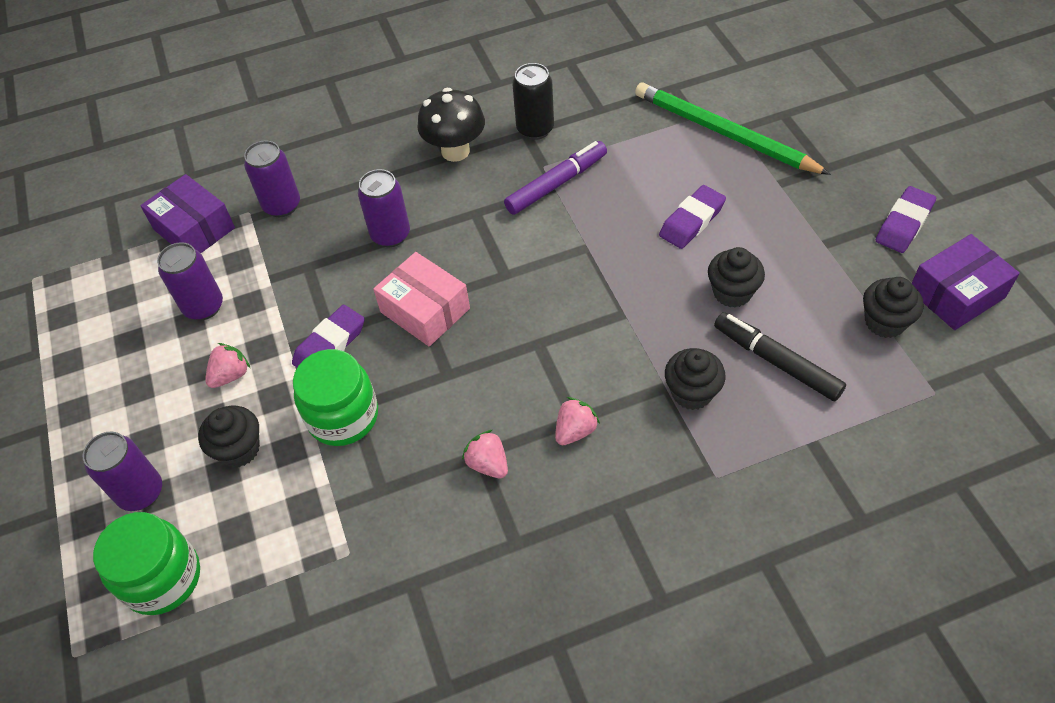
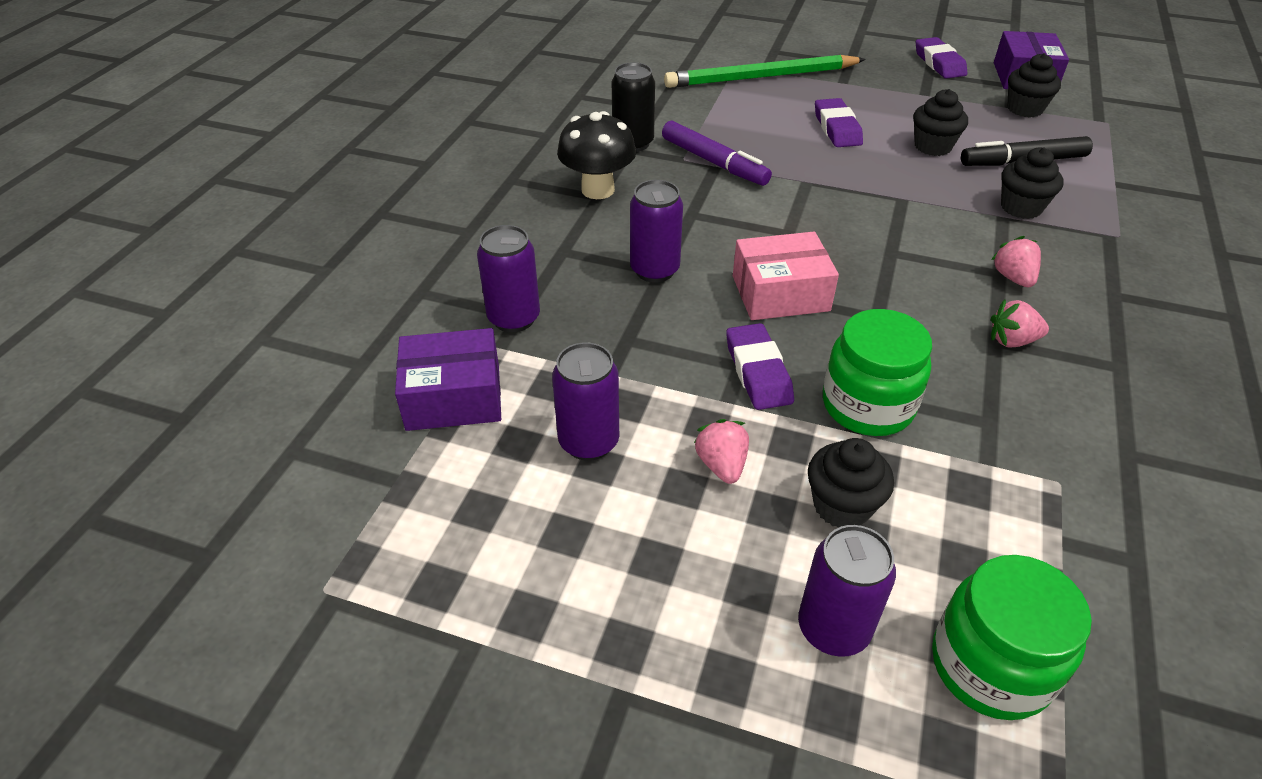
camera: 55 degrees left, 10 degrees down
(557, 184) = (714, 162): purple marker -> purple marker turned 135 degrees clockwise

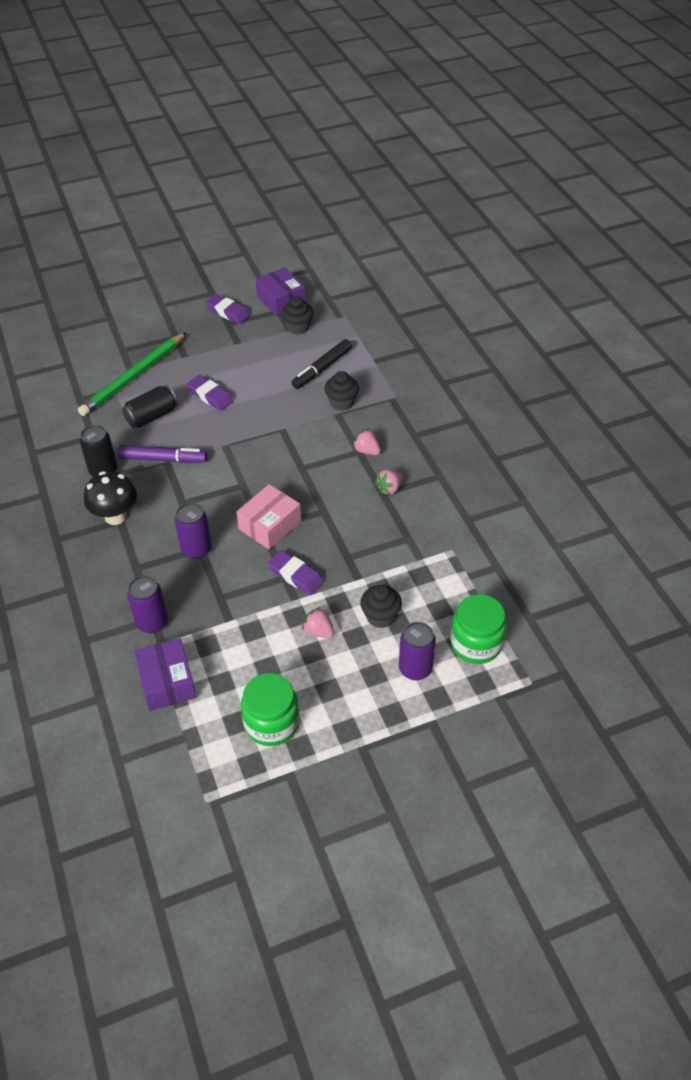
camera: 40 degrees left, 5 degrees up
(453, 397) = (167, 682): purple box -> purple box turned 60 degrees counterclockwise
(589, 442) = (253, 660): purple can -> none
(744, 118) = (152, 416): none -> black can
(867, 405) = (355, 562): green jar -> green jar (272, 723)
(932, 146) = (270, 382): black cupcake -> none

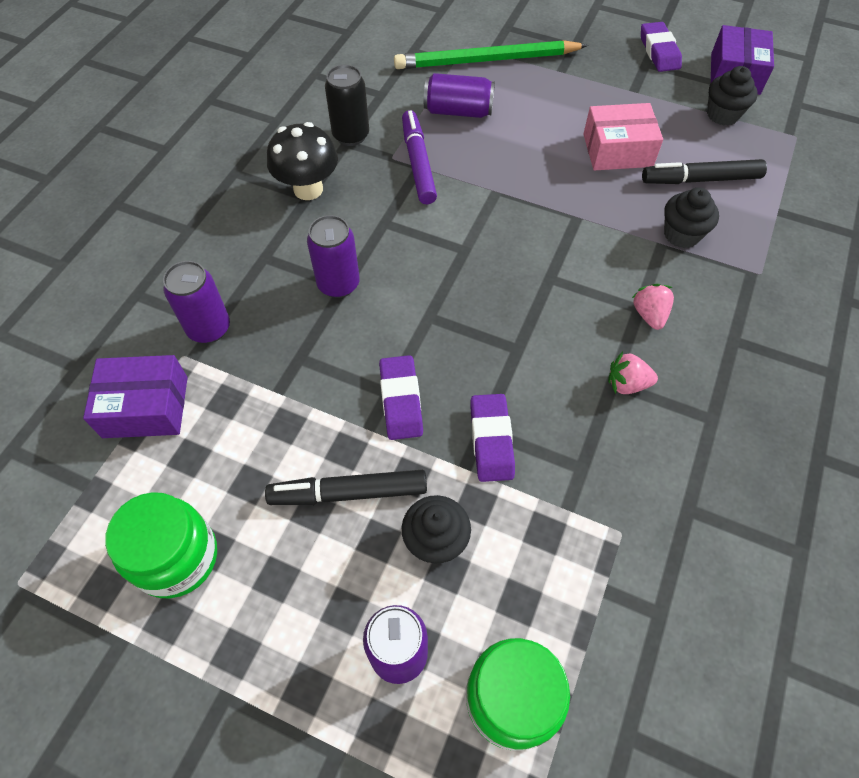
camera: 45 degrees right, 10 degrees up
(152, 416) = (458, 111): black can -> purple can
(163, 459) = (418, 163): purple marker -> purple marker turned 150 degrees counterclockwise
(167, 682) = (145, 407): purple box -> purple box turned 60 degrees clockwise
(210, 396) = (540, 128): purple eraser -> purple eraser (491, 440)
(270, 525) = (440, 317): pink box -> pink box (617, 150)
(319, 631) = (348, 492): pink strawberry -> black marker

